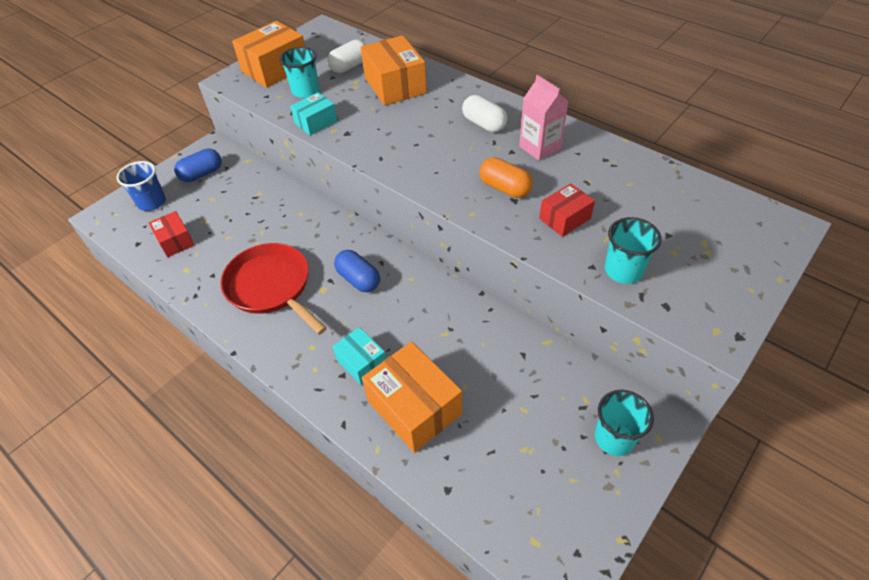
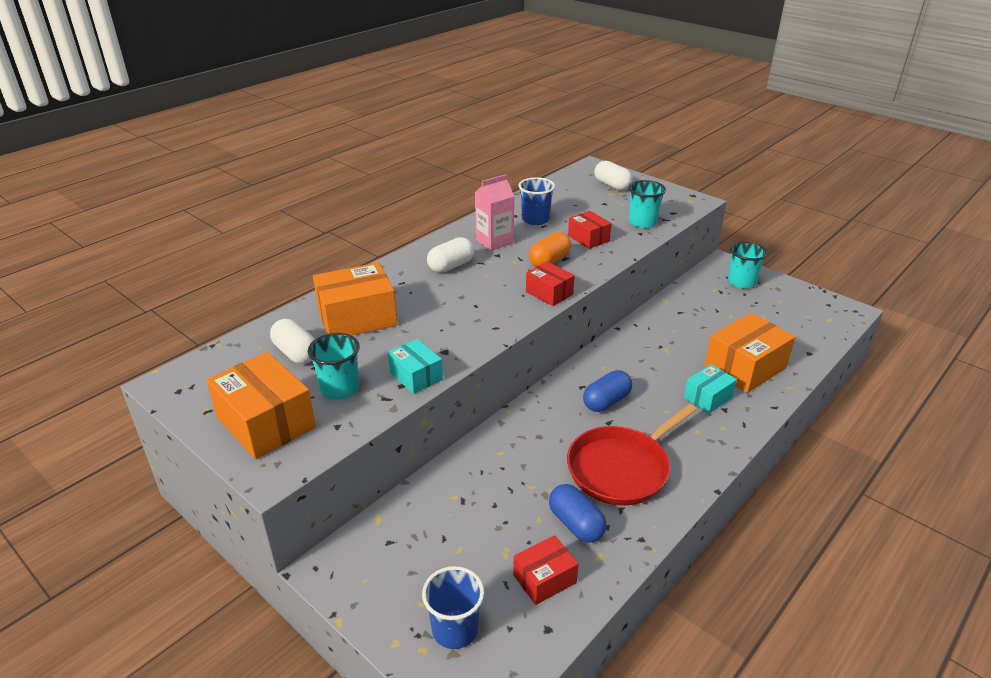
camera: 90 degrees left, 15 degrees down
(202, 174) = (397, 571): blue capsule -> blue capsule (576, 524)
(440, 189) = (549, 293): none -> red box
(600, 175) = (535, 219): none -> blue cup
(730, 244) = (612, 185): none -> white capsule

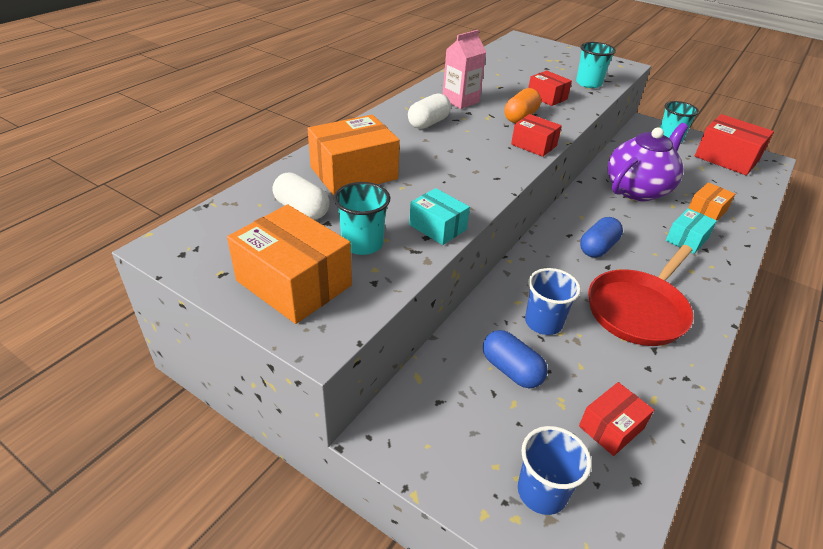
camera: 10 degrees left, 5 degrees up
(535, 219) = (490, 82): blue cup -> blue cup (543, 322)
(576, 524) = (618, 368): blue capsule -> blue capsule (511, 370)
(612, 185) = (546, 53): white capsule -> none
(678, 340) = (637, 189): none -> purple teapot
(745, 367) = (706, 211): orange box -> orange box, size x0.57
(798, 307) = (726, 158): none -> red box

